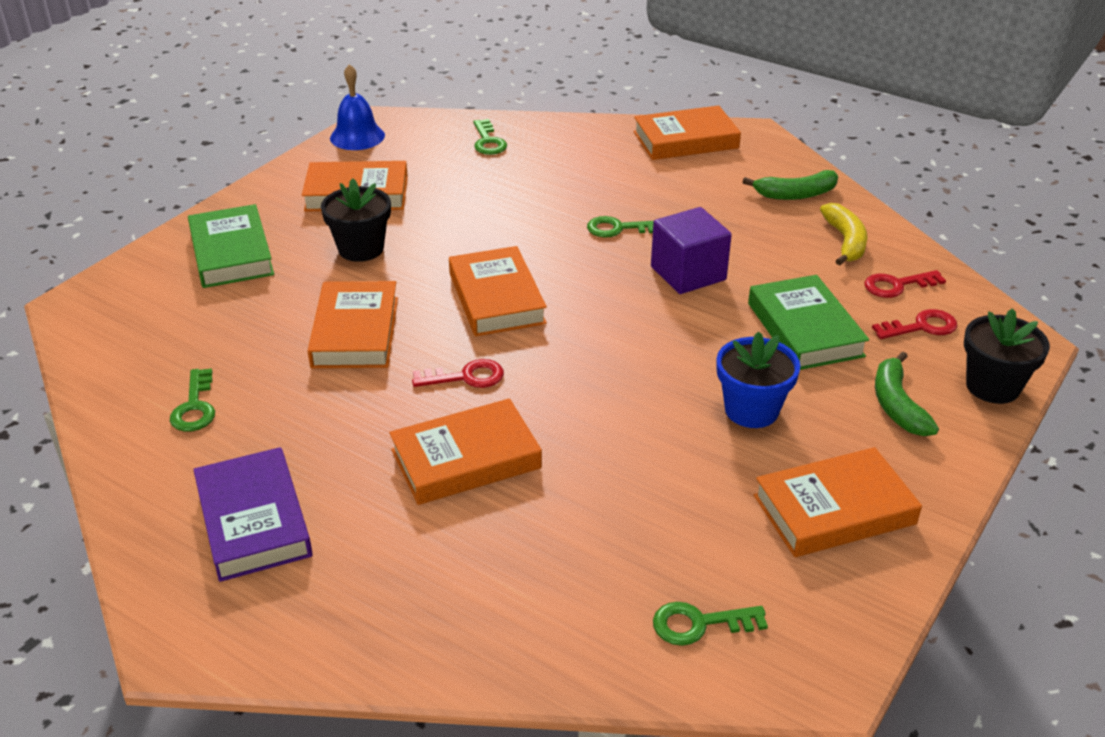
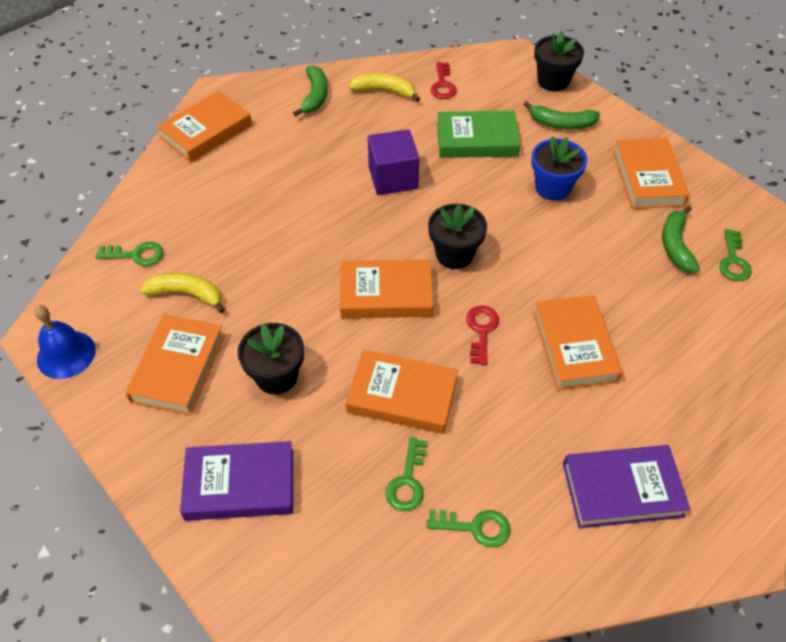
camera: 75 degrees left, 15 degrees up
(232, 253) = (240, 484): green book -> purple book
(449, 178) = (187, 294): none -> yellow banana
(581, 339) = (454, 254): none -> black flower pot
(619, 228) = (318, 200): green key -> green key (407, 481)
(685, 140) = (206, 131): orange book -> orange book turned 45 degrees clockwise
(700, 551) = (675, 245): none -> green banana
(921, 327) = (489, 89): red key -> none

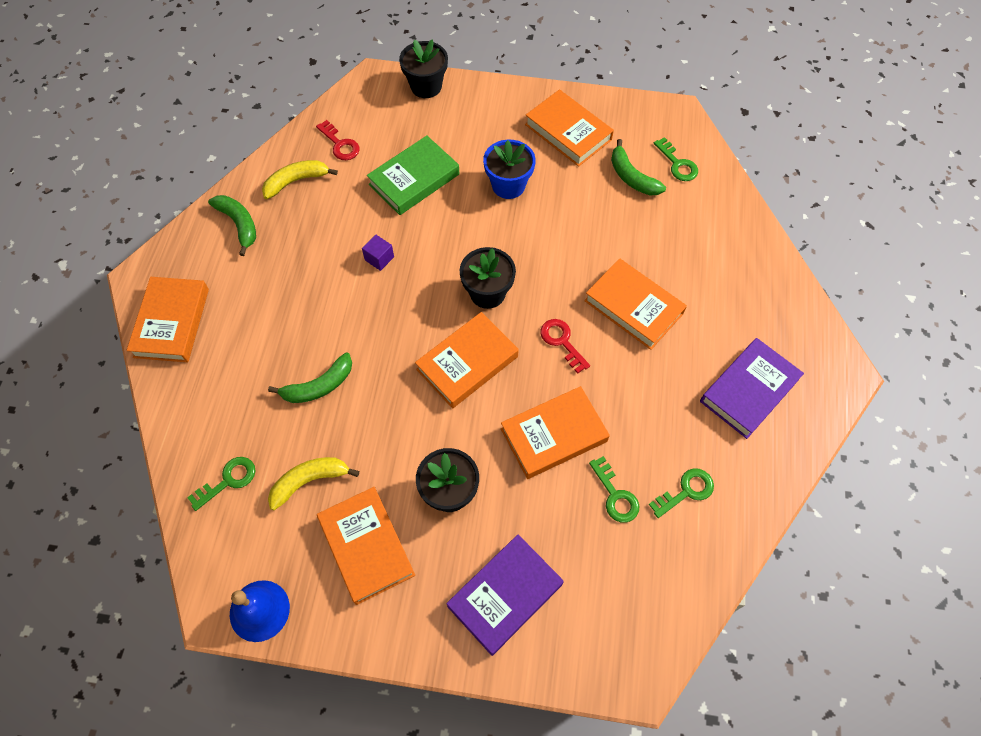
camera: 40 degrees left, 10 degrees up
(393, 178) = (379, 258): purple cube -> purple cube, size x0.51
(561, 124) = (466, 123): green banana -> green banana (319, 386)

